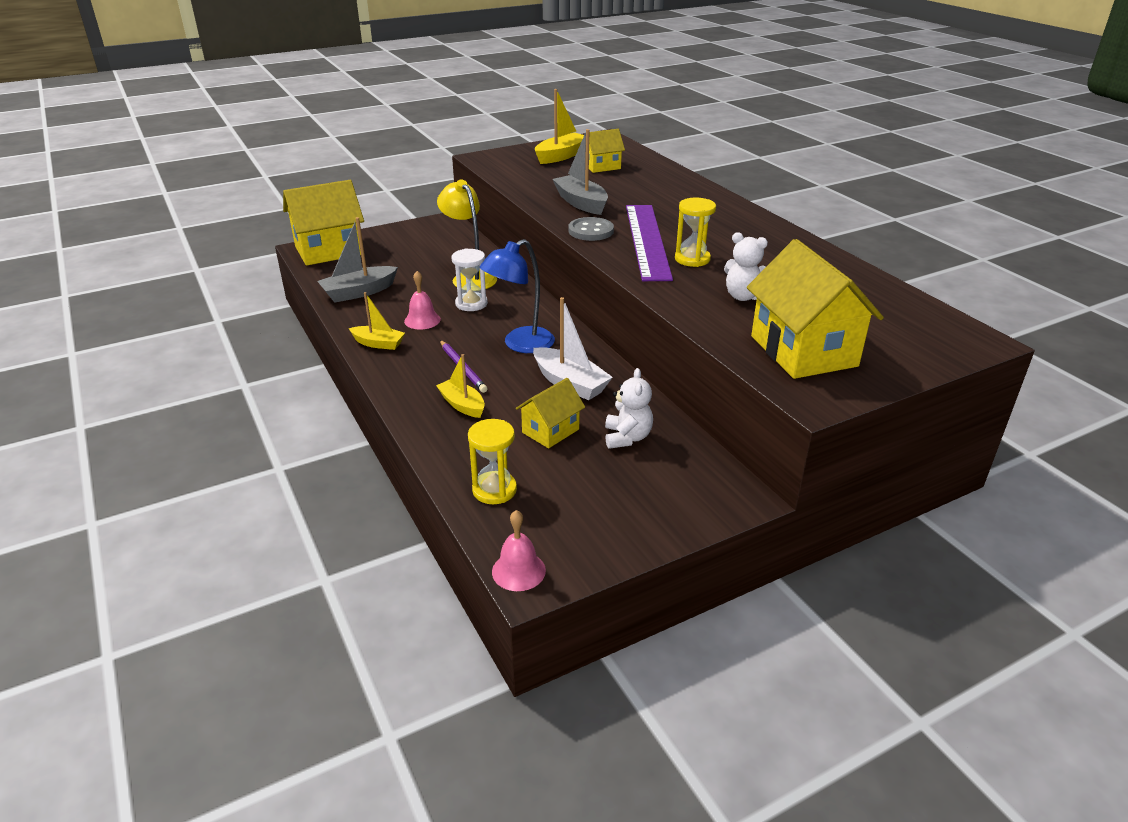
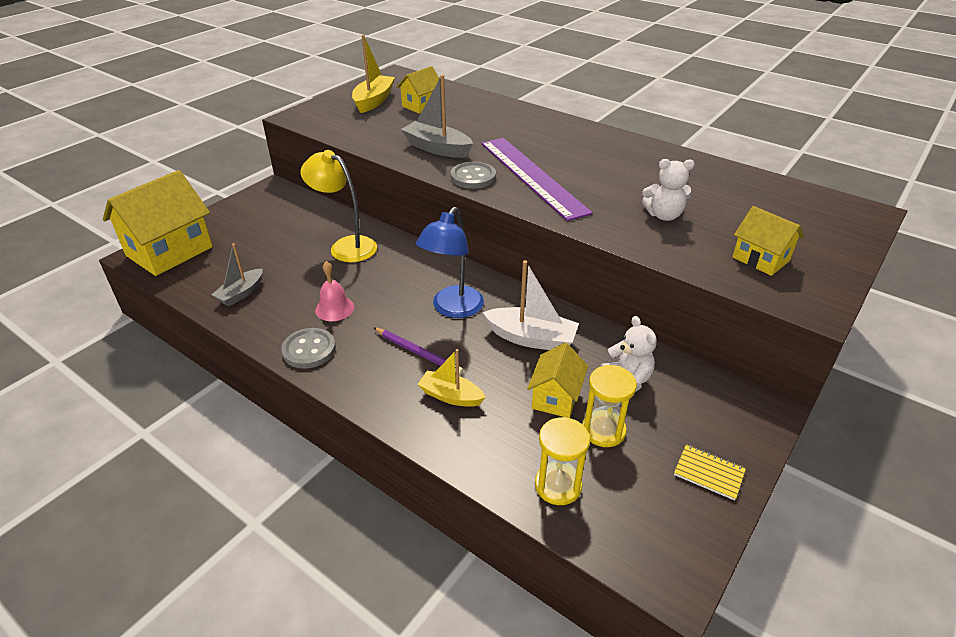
camera: 25 degrees left, 5 degrees up
(359, 292) = (241, 293): grey boat -> grey boat, size x0.66
(378, 343) = (309, 350): yellow boat -> grey button
(471, 304) = (370, 276): white hourglass -> none
(518, 571) = (654, 573): pink bell -> none
(636, 523) = (709, 473): none -> yellow notebook
(692, 259) = (587, 187): yellow hourglass -> yellow hourglass (603, 430)
(803, 351) = (760, 259): yellow house -> yellow house, size x0.54

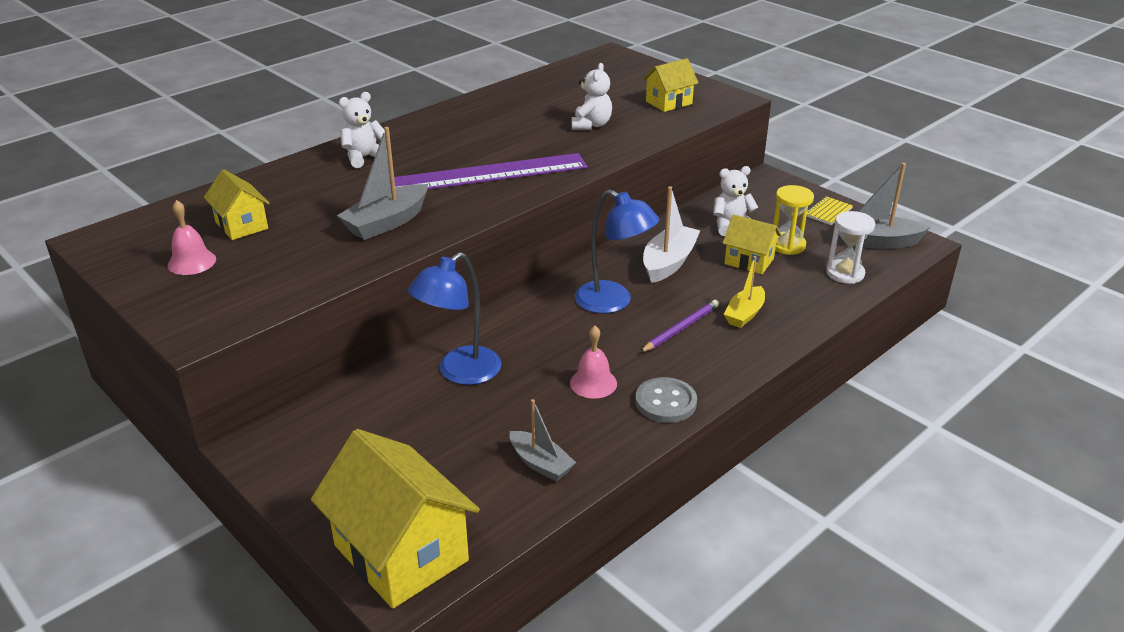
camera: 80 degrees left, 5 degrees down
(346, 246) = (460, 372): yellow lamp -> blue lamp
(373, 101) = (192, 262): yellow boat -> pink bell
(473, 177) = (474, 206): grey button -> none
(535, 126) = (364, 158): none -> white teddy bear
(558, 485) = (845, 273): yellow hourglass -> white hourglass
(652, 524) = (876, 242): none -> grey boat

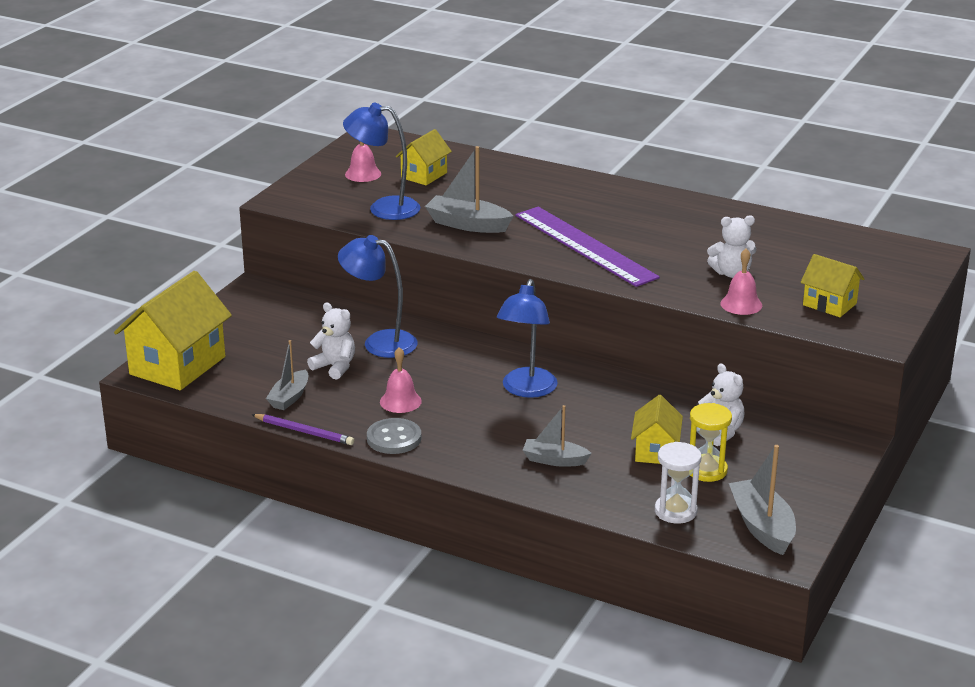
camera: 70 degrees right, 5 degrees down
(296, 264) = (383, 208): none -> blue lamp
(364, 158) = (569, 190): white teddy bear -> white teddy bear (335, 367)
(648, 133) = (741, 304): none -> pink bell
(669, 262) = (617, 407): white boat -> none
(680, 328) = (507, 430): purple pencil -> purple pencil (304, 431)
(744, 314) = (554, 460): yellow boat -> grey boat
(828, 212) = (805, 489): yellow notebook -> none

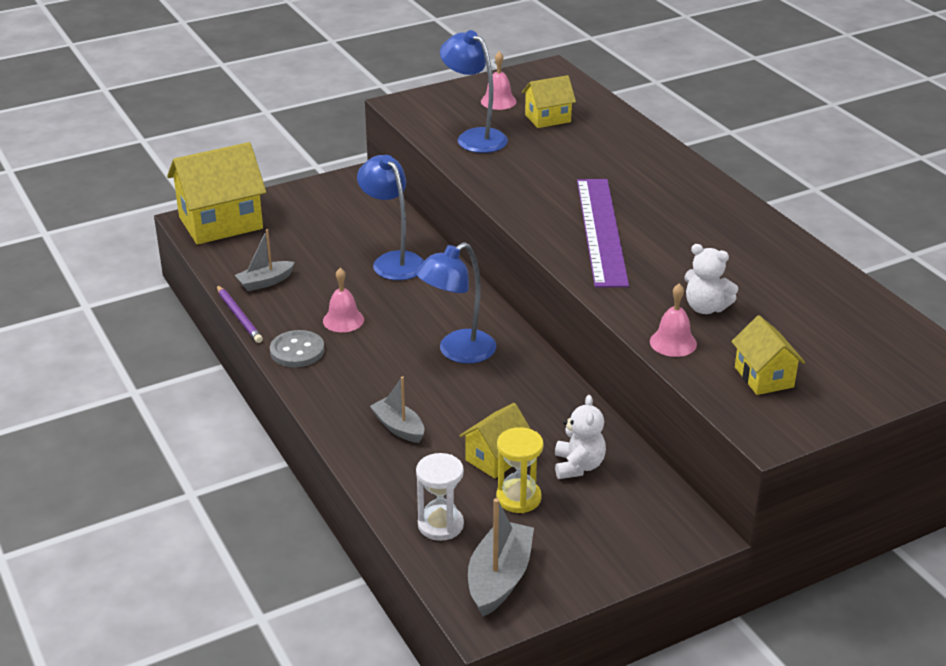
camera: 35 degrees right, 5 degrees up
(335, 367) = (331, 269): white teddy bear -> none
(467, 224) = (524, 175): grey boat -> none

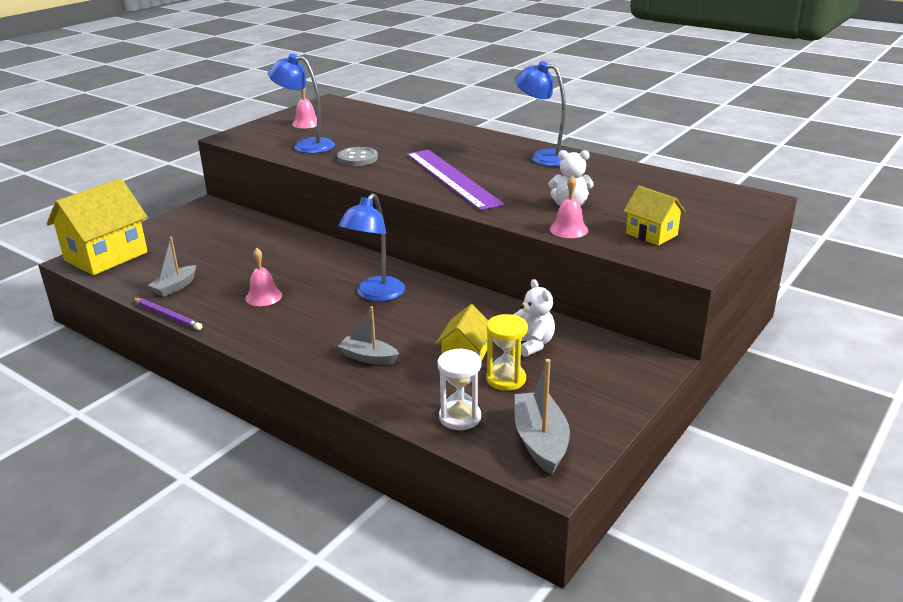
camera: 25 degrees left, 5 degrees down
(297, 351) = (239, 327): grey button -> grey button (357, 158)
(393, 261) = (276, 249): blue lamp -> blue lamp (543, 157)
(548, 118) = (352, 126): yellow house -> none

